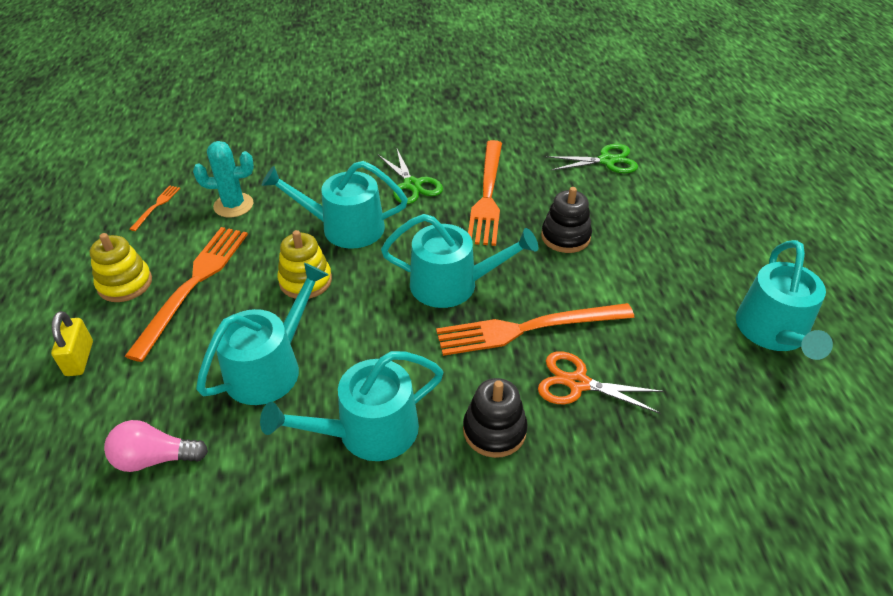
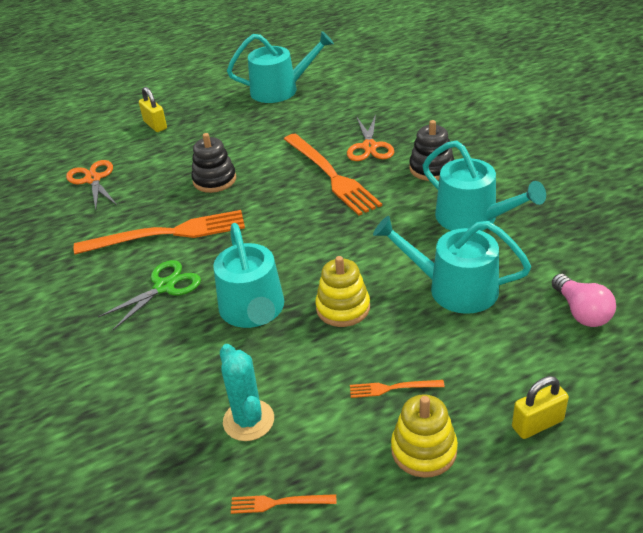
camera: 105 degrees left, 5 degrees down
(193, 285) = (392, 388): orange fork -> orange fork, size x0.44
(452, 284) = (302, 221): turquoise watering can -> none
(607, 161) = (93, 179): green scissors -> orange scissors
(706, 210) = (155, 125): none -> yellow padlock

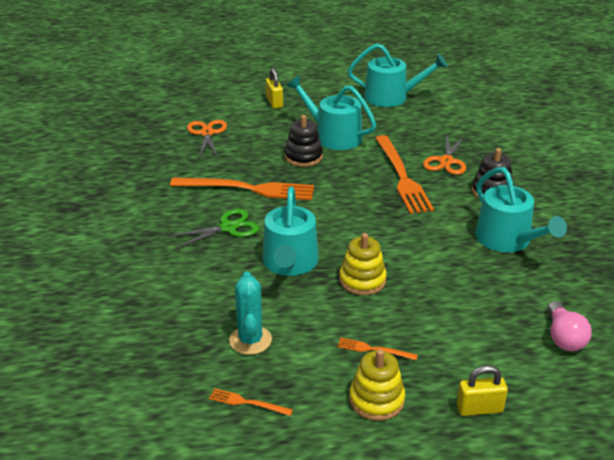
camera: 15 degrees right, 5 degrees down
(454, 288) = (463, 290): turquoise watering can -> turquoise watering can (333, 136)

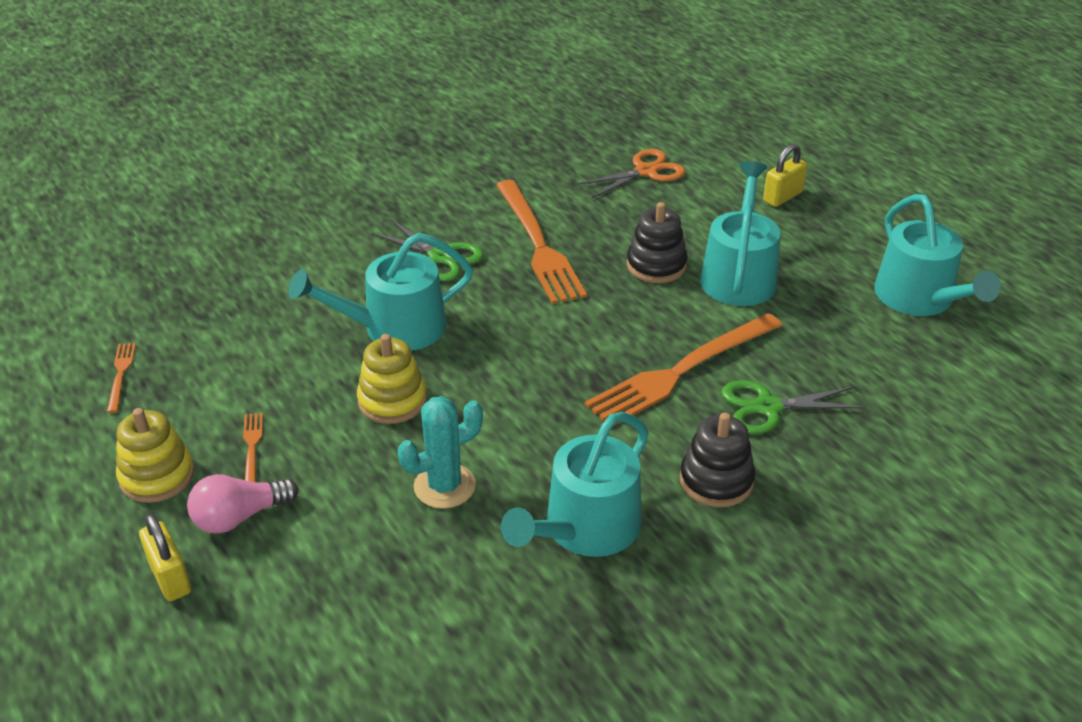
camera: 65 degrees right, 5 degrees up
(250, 340) = (228, 343): turquoise cactus -> turquoise cactus (444, 486)
(446, 161) = (767, 407): orange scissors -> green scissors
(563, 337) = (362, 643): pink light bulb -> pink light bulb (239, 517)

